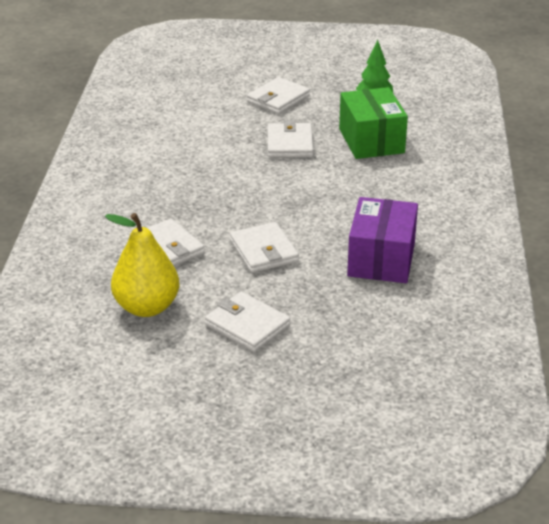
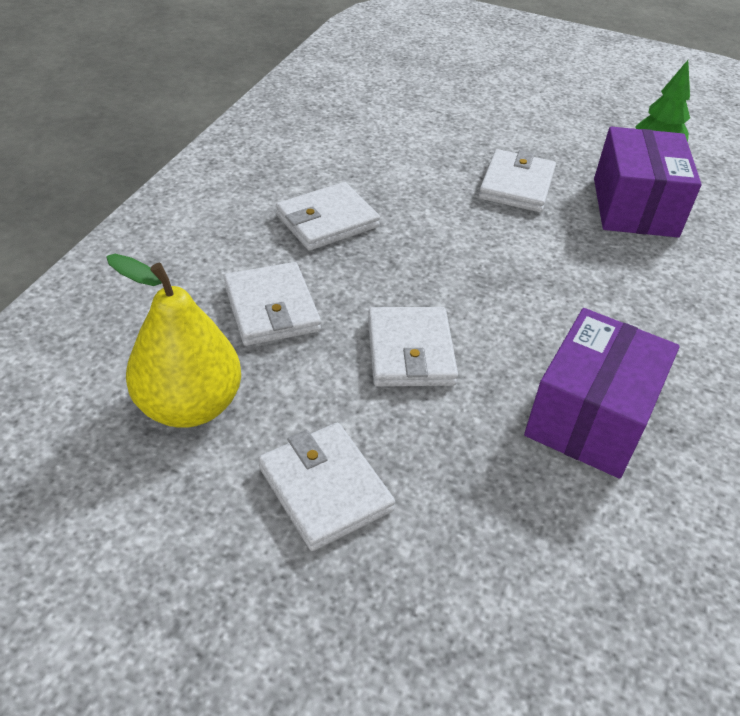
camera: 15 degrees right, 10 degrees up
(278, 99) = (525, 118): white wallet -> white wallet (327, 221)
(371, 141) = (635, 207): green box -> purple box

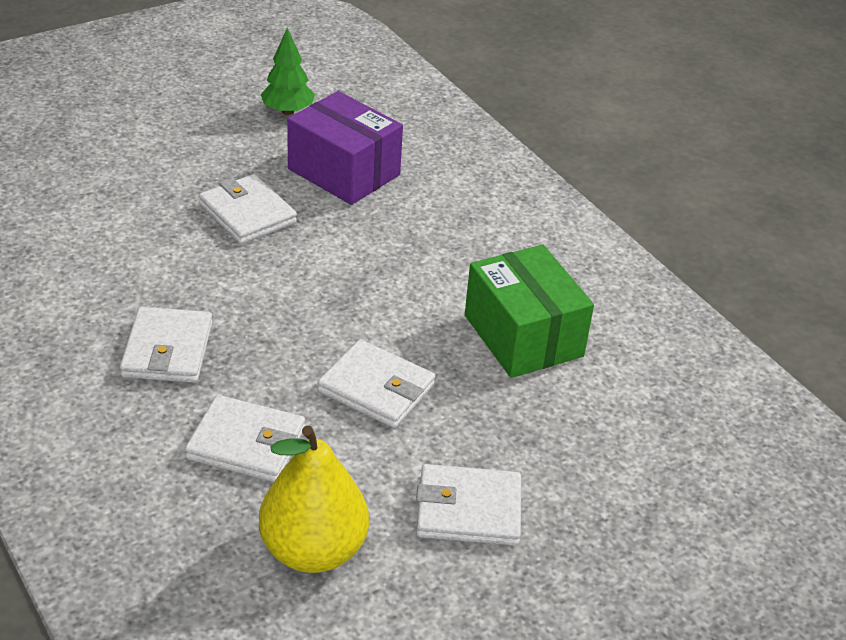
camera: 55 degrees left, 5 degrees down
(590, 417) = (523, 336): purple box -> green box

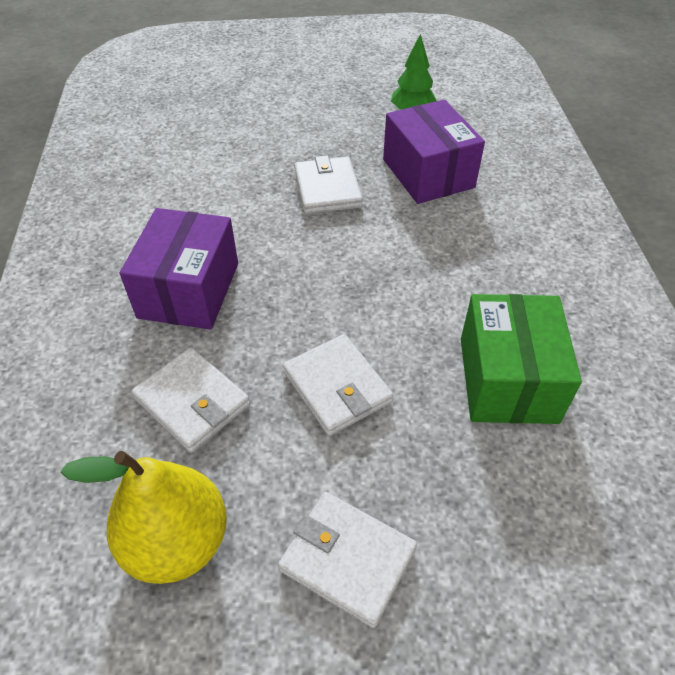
camera: 30 degrees right, 10 degrees up
(167, 350) = (189, 290): white wallet -> purple box

